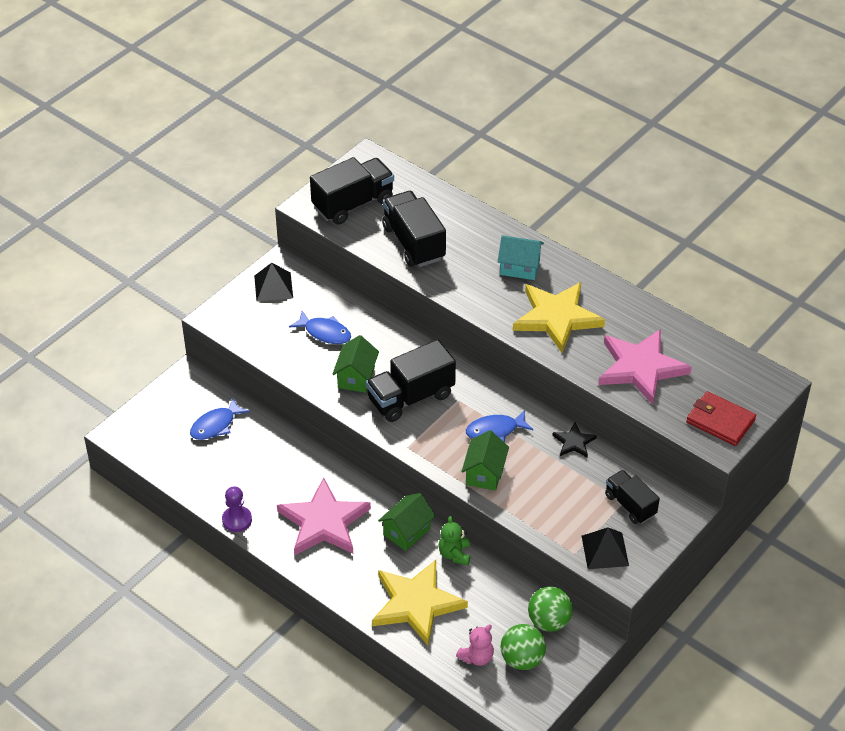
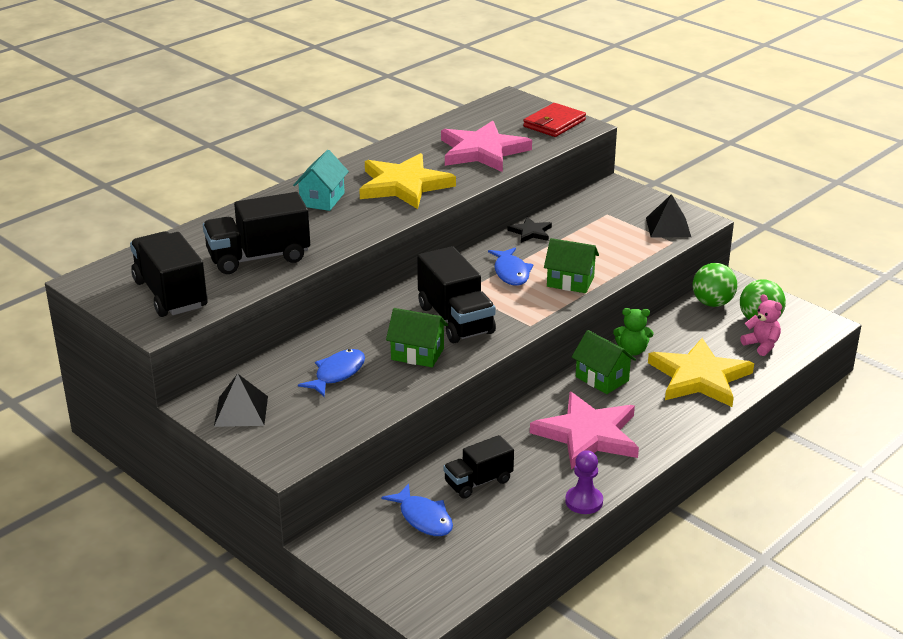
camera: 85 degrees left, 15 degrees down
(630, 505) = (612, 211): black truck -> black truck (478, 482)

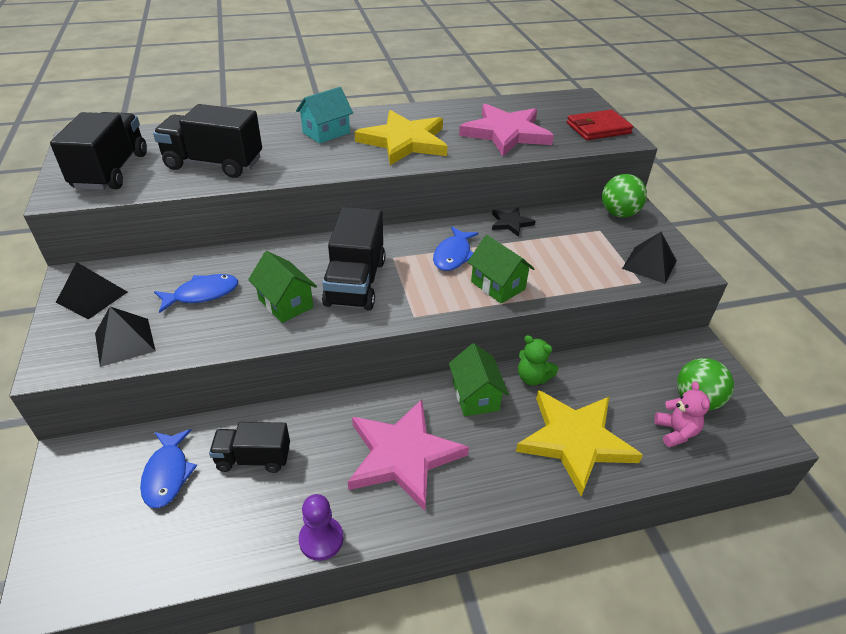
camera: 30 degrees right, 10 degrees up
(320, 426) = (125, 341): none -> black pyramid
(712, 303) = (659, 359): green ball -> green ball (619, 214)

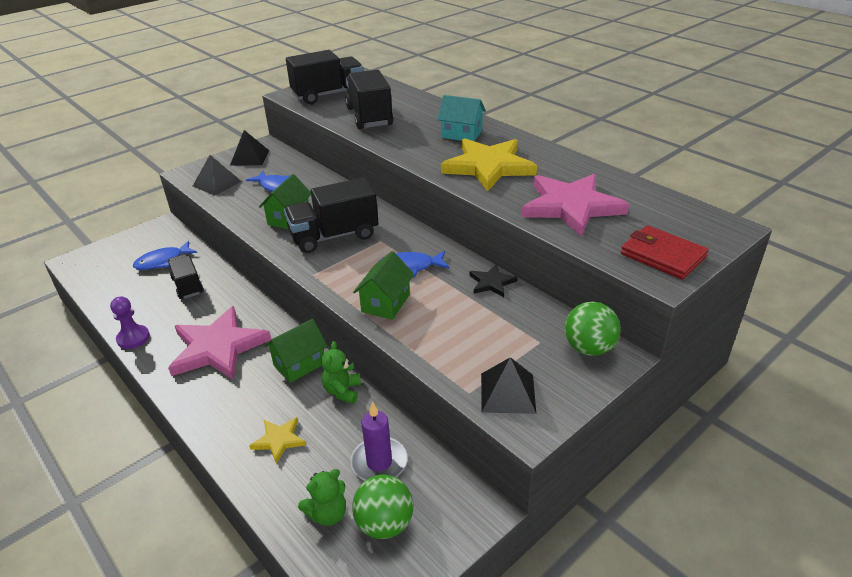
camera: 65 degrees right, 5 degrees down
(575, 441) = (279, 440): yellow star -> yellow star, size x0.47
(631, 382) = (379, 462): none -> purple candle
(676, 432) = (327, 514): pink teddy bear -> green teddy bear

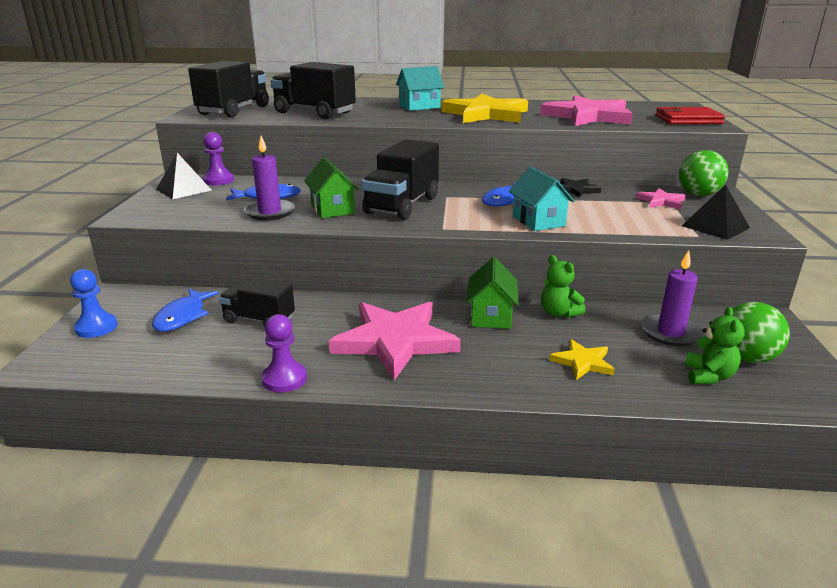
camera: 45 degrees left, 10 degrees down
(122, 247) = (96, 327): none -> blue pawn
(217, 183) = (190, 212): black pyramid -> none
(252, 204) = (270, 212): none -> purple candle
(281, 155) = (218, 180): none -> purple pawn
(385, 303) = (538, 221): green house -> turquoise house
(532, 336) = (661, 201): none -> pink star

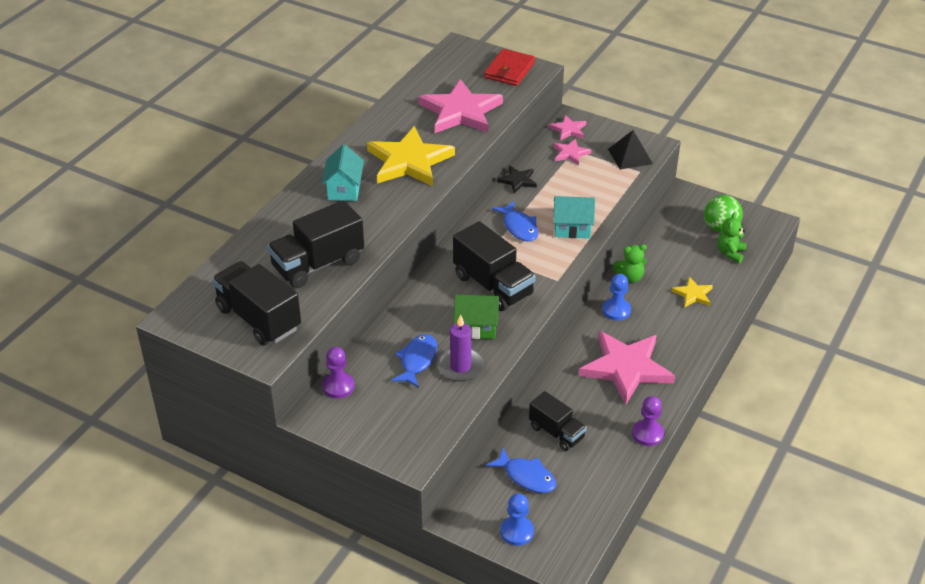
camera: 65 degrees left, 15 degrees up
(184, 189) = (352, 415): black pyramid -> none
(259, 320) = (556, 432): black truck -> black truck turned 90 degrees counterclockwise
(491, 316) = (616, 310): green house -> blue pawn
(670, 333) = (679, 242): purple candle -> none
(698, 195) = (568, 130): green ball -> pink star
(708, 376) = (730, 253): green teddy bear -> green teddy bear turned 105 degrees counterclockwise

